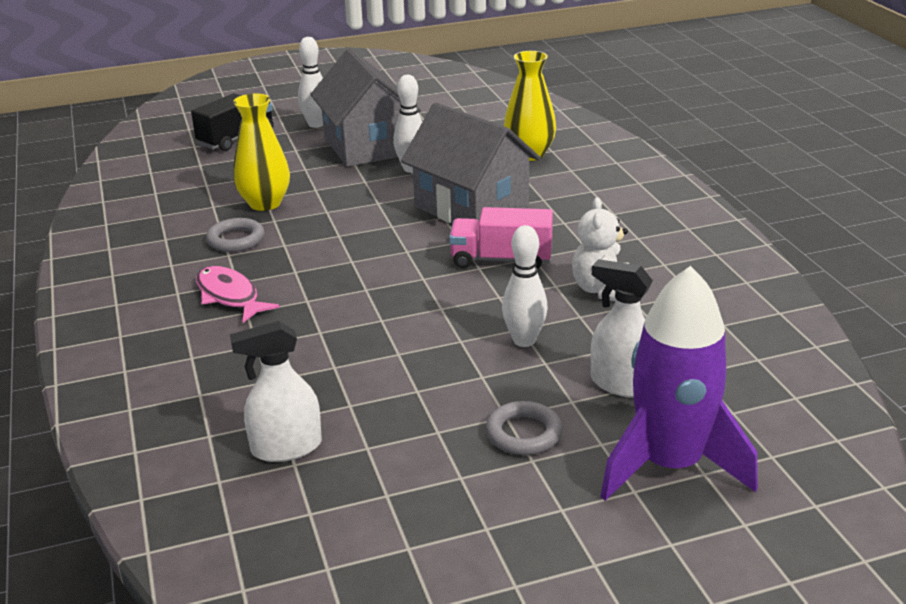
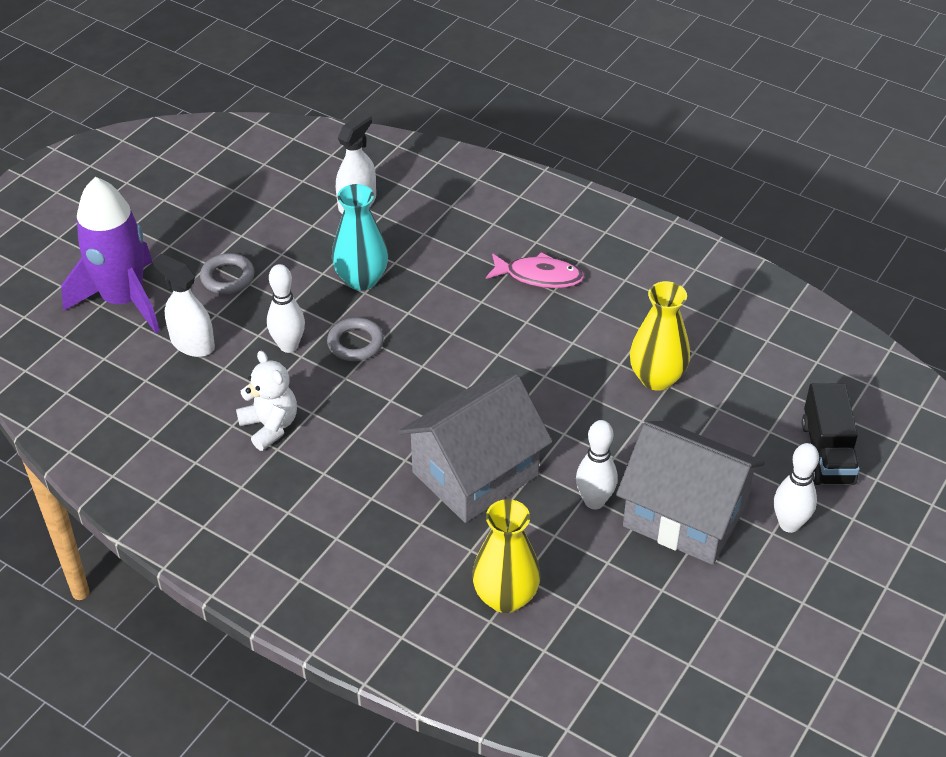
camera: 140 degrees right, 15 degrees up
(236, 240) = (616, 327): grey ring -> grey ring (355, 343)
(386, 365) = (361, 279): none -> turquoise vase
(471, 207) = (475, 473): grey house -> grey house turned 45 degrees counterclockwise
(501, 260) = (381, 418): pink truck -> none
(621, 384) = (192, 343): white spray bottle -> white spray bottle turned 135 degrees counterclockwise

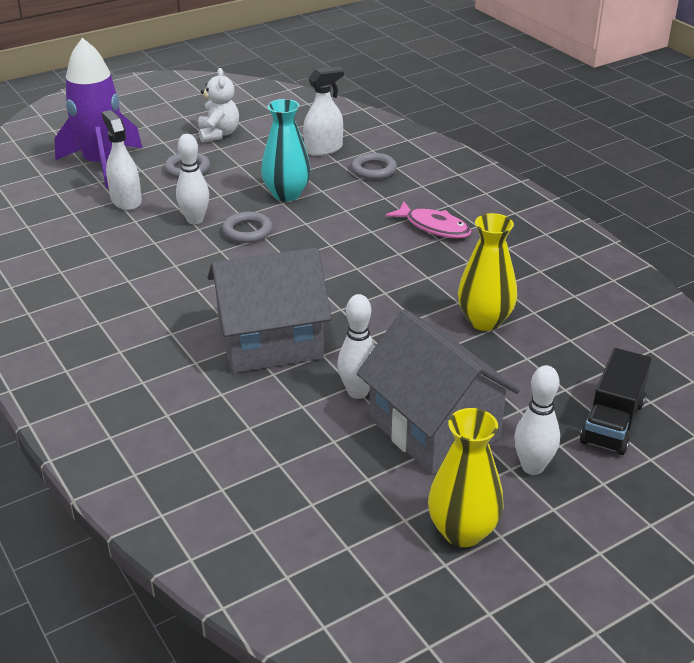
camera: 25 degrees right, 10 degrees down
(270, 426) = (135, 265): white teddy bear -> white teddy bear (218, 134)
(430, 217) = (373, 170): none -> grey ring
(505, 597) = (221, 437): yellow vase -> yellow vase (462, 531)

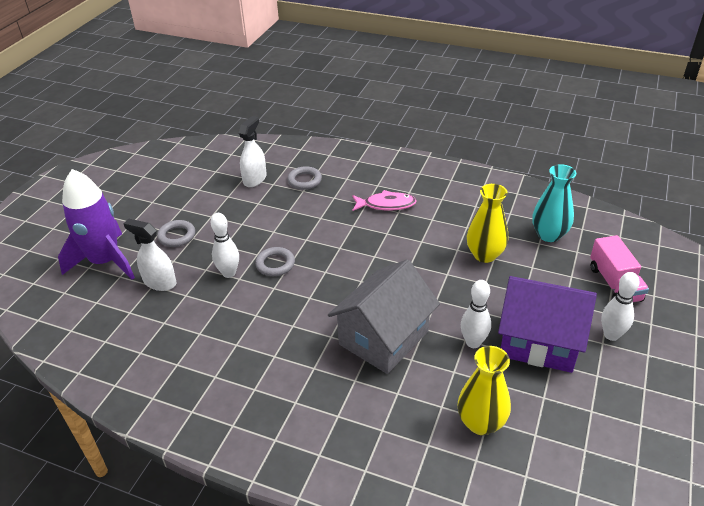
camera: 35 degrees left, 5 degrees up
(218, 134) = (167, 198): white teddy bear -> none
(286, 194) = (269, 224): turquoise vase -> turquoise vase (549, 235)
(433, 428) = (539, 341): grey house -> purple house
(462, 531) = (626, 398): yellow vase -> yellow vase (481, 423)
(612, 422) = (614, 284): black truck -> pink truck

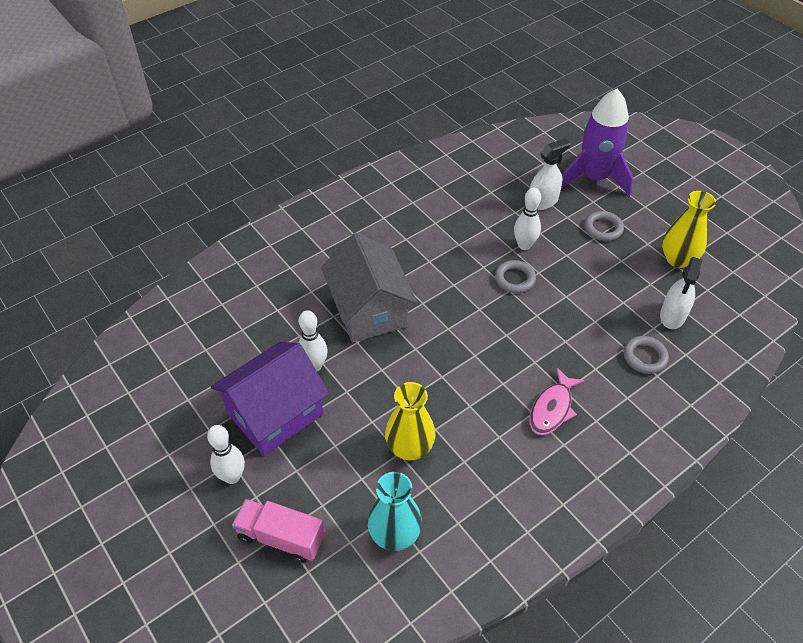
camera: 120 degrees right, 10 degrees up
(255, 179) = (672, 316): white spray bottle -> white spray bottle turned 60 degrees clockwise
(481, 423) = (243, 324): yellow vase -> yellow vase (677, 259)

